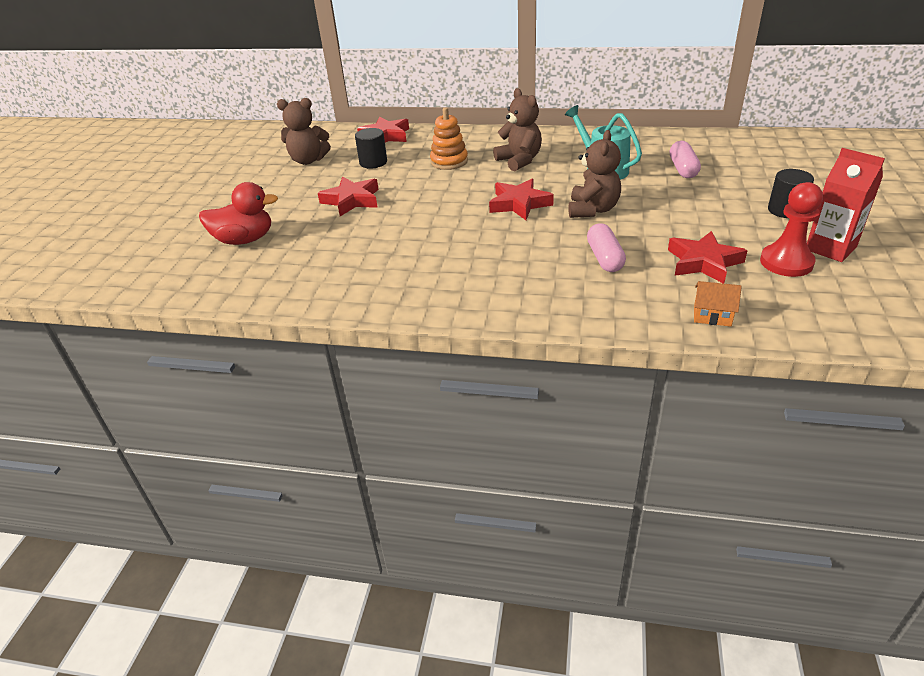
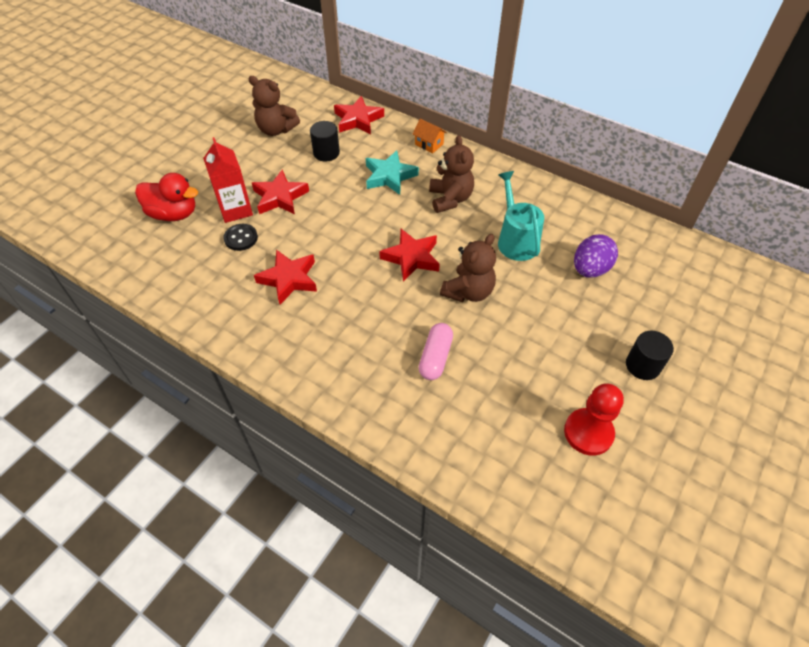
camera: 20 degrees right, 15 degrees up
(334, 237) = (241, 238): none -> black button
(449, 161) = (389, 176): orange stacking toy -> turquoise star
(683, 169) = (590, 269): pink capsule -> purple egg
(703, 262) = (515, 400): red star -> red star (289, 279)
(712, 316) = (474, 466): orange house -> orange house (429, 144)
(830, 248) = (643, 433): red carton -> red carton (235, 210)

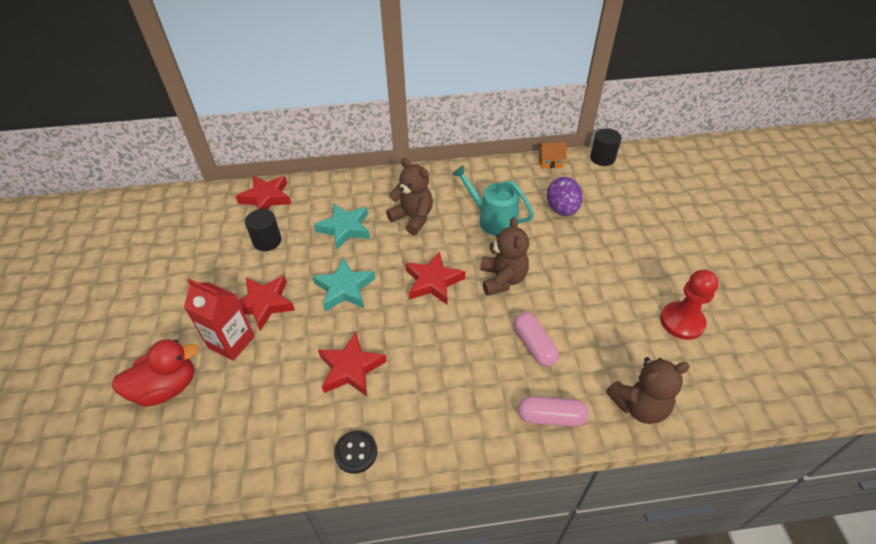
camera: 40 degrees left, 5 degrees down
(241, 238) = (265, 364): black button -> black button (356, 452)
(276, 129) = (195, 247): brown teddy bear -> brown teddy bear (639, 405)
(343, 221) = (345, 288): none -> turquoise star
(387, 415) = (550, 417): none -> pink capsule
(429, 144) = (350, 185): orange house -> orange house (550, 162)
(642, 365) = (660, 253): black cylinder -> black cylinder (602, 158)

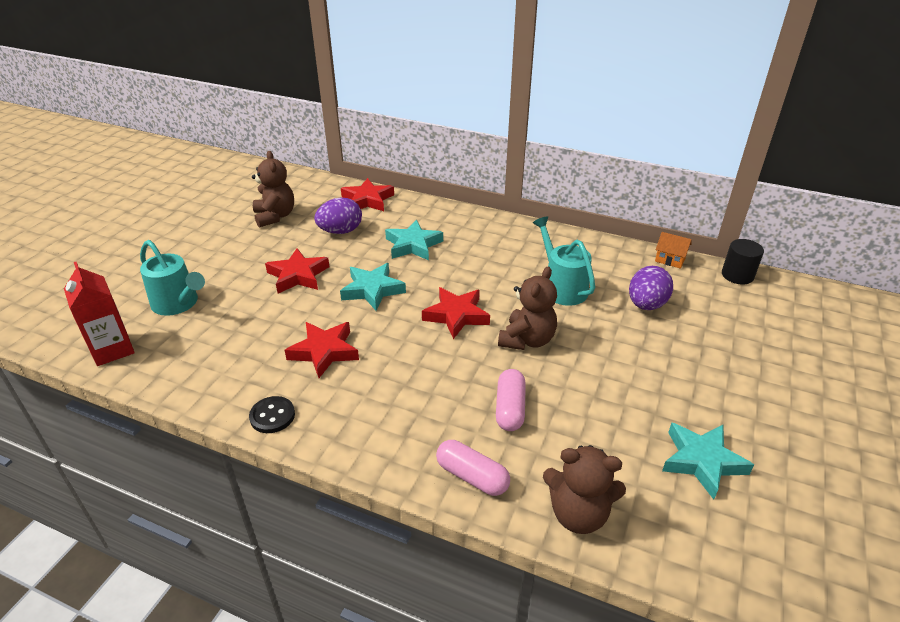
camera: 30 degrees right, 10 degrees down
(167, 388) = (178, 303): red duck -> turquoise watering can
(231, 342) = (250, 292): red carton -> red carton (112, 349)
(267, 241) = (340, 231): black cylinder -> purple egg
(413, 218) = (482, 258): brown teddy bear -> brown teddy bear (275, 216)
(682, 322) = (702, 461): red pawn -> turquoise star

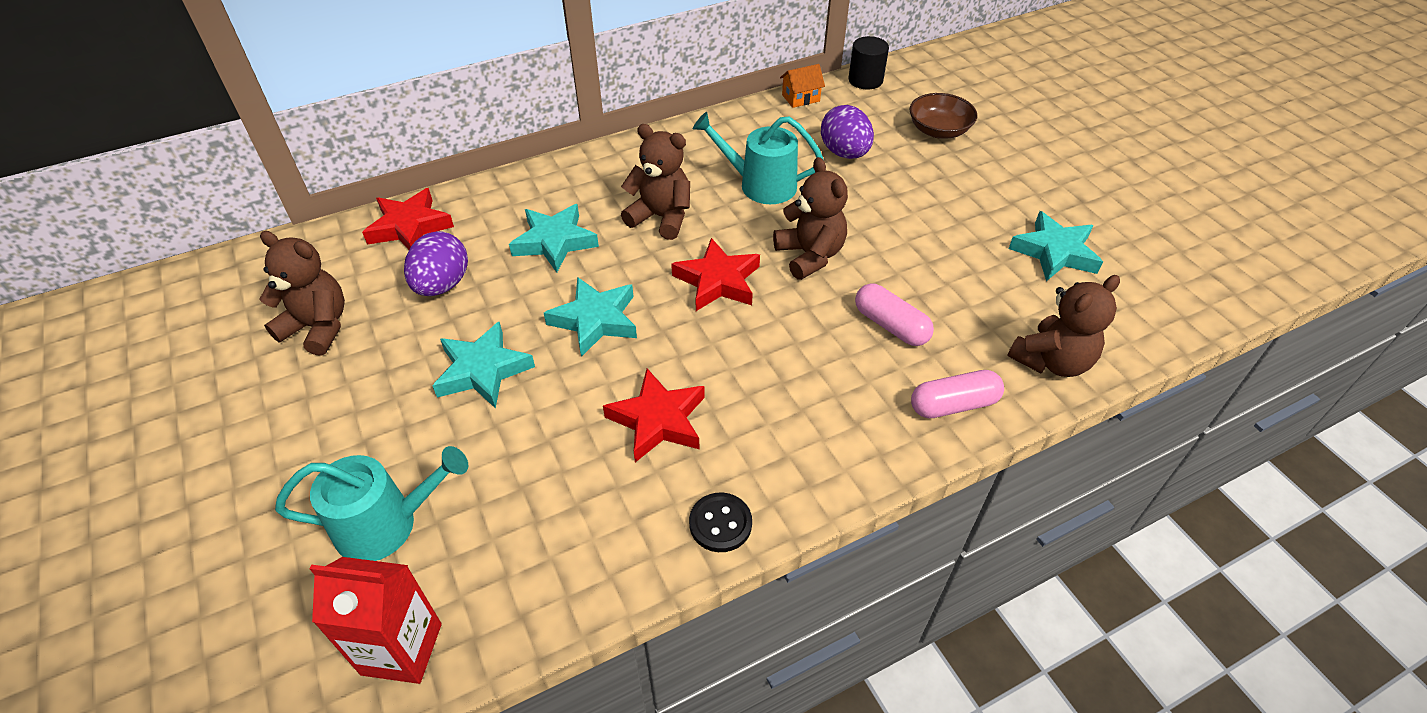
camera: 50 degrees left, 10 degrees up
(298, 275) = (483, 370): red star -> turquoise star
(480, 267) = (661, 217): none -> brown teddy bear
(742, 334) = (938, 130): none -> brown bowl

